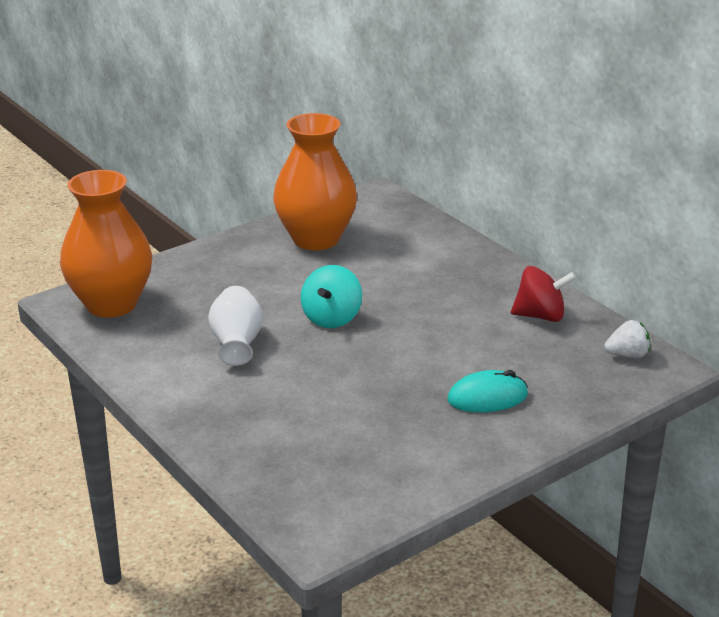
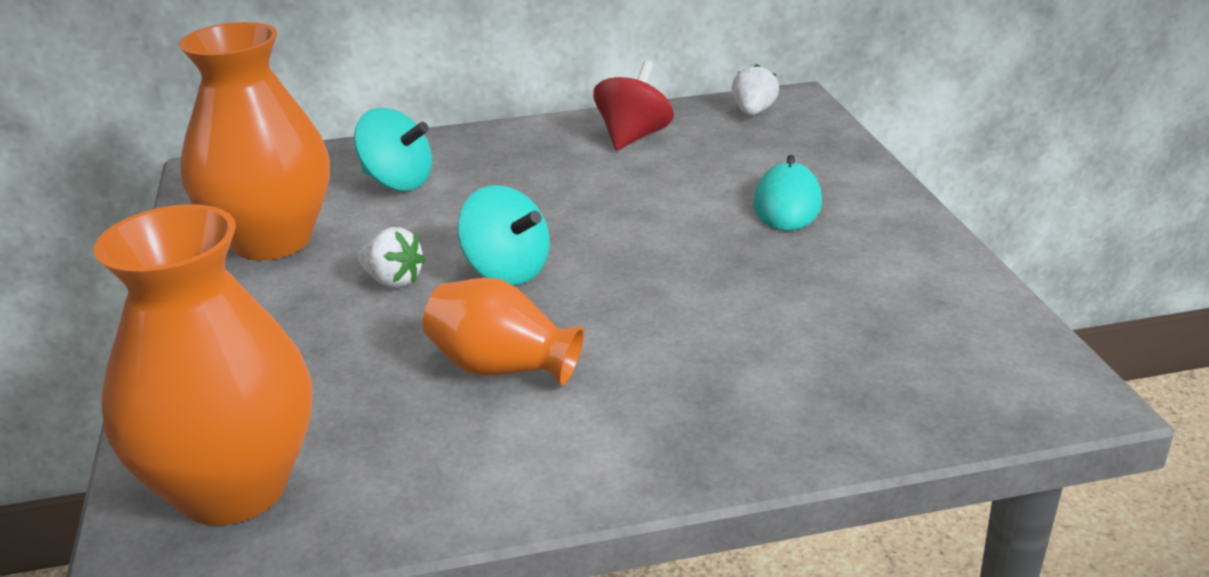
camera: 65 degrees left, 0 degrees up
(237, 344) = (502, 368): white vase -> orange vase
(299, 287) = (393, 281): none -> white strawberry
(409, 253) = (397, 182): none -> turquoise spinning top

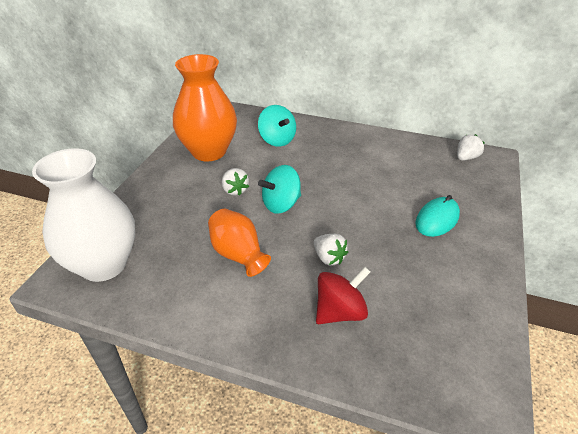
camera: 30 degrees right, 10 degrees up
(233, 488) = (103, 264): orange vase -> white vase
(506, 271) = (281, 204): turquoise spinning top -> turquoise spinning top turned 75 degrees clockwise
(633, 137) = (395, 152): red spinning top -> red spinning top (340, 312)
(668, 313) = (329, 258): none -> white strawberry

